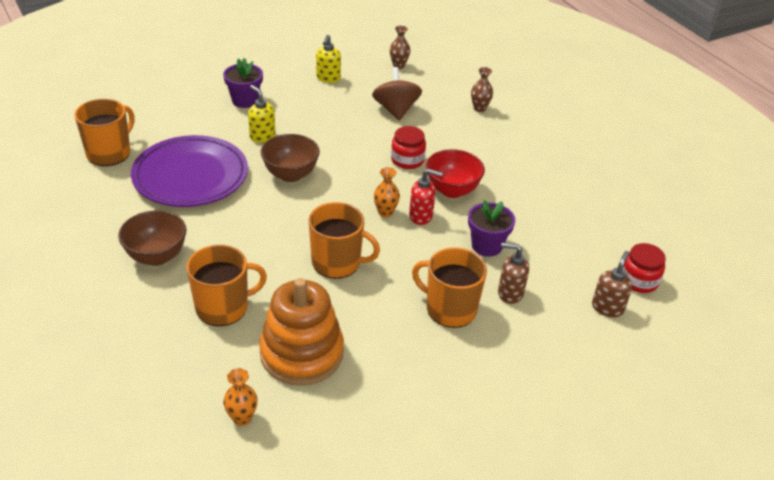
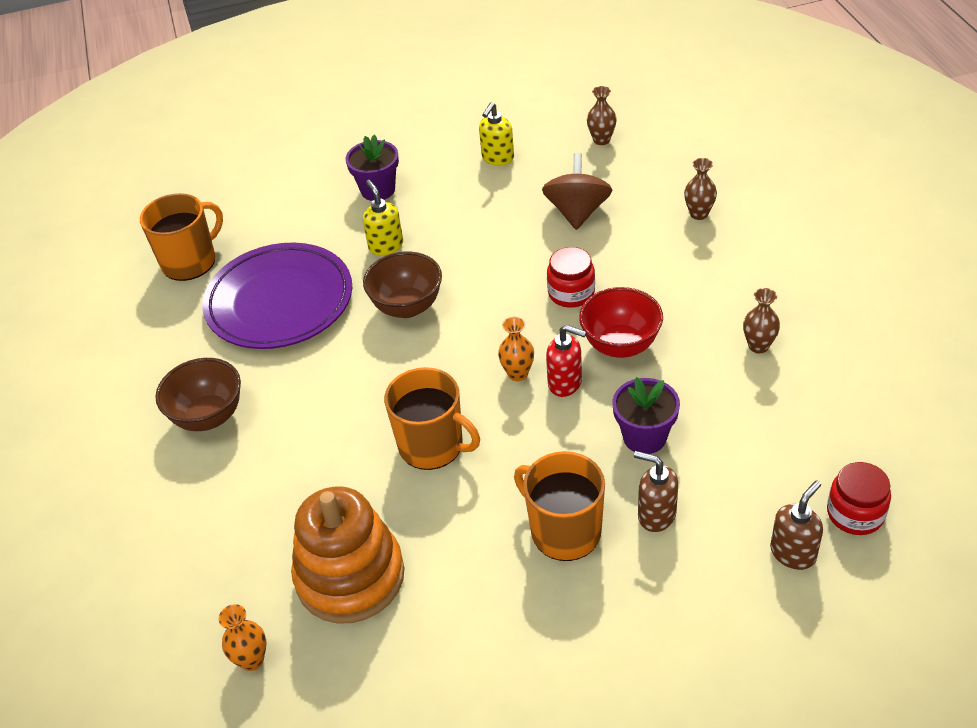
camera: 20 degrees right, 5 degrees up
(223, 307) = (270, 498): orange mug -> none
(544, 185) = (758, 346): none -> brown vase

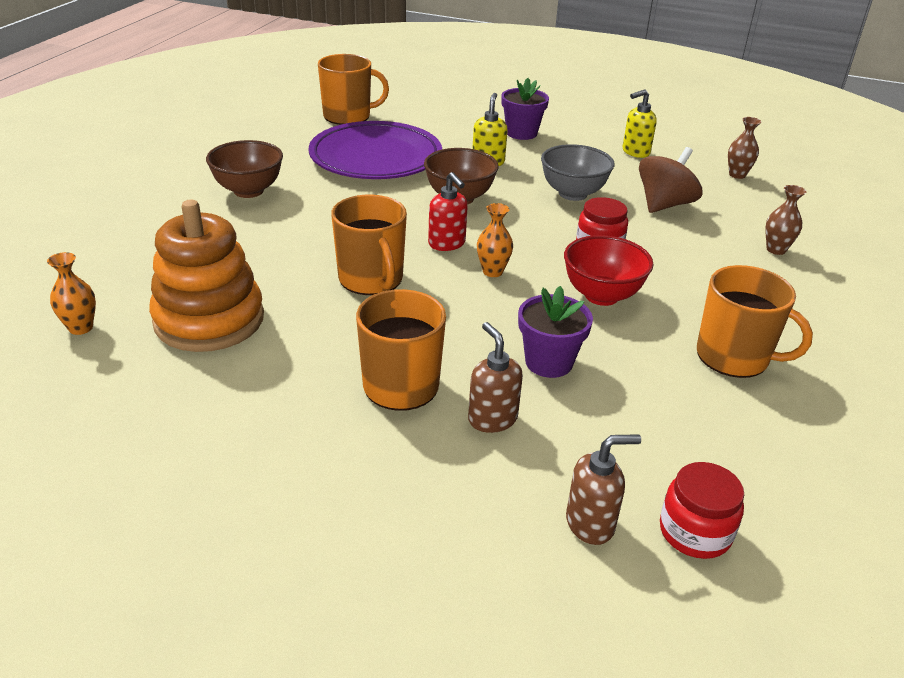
camera: 30 degrees right, 10 degrees down
(495, 243) = (573, 194): none -> grey bowl
(565, 383) = (524, 295): red soap dispenser -> red soap dispenser (447, 244)
(758, 346) = (734, 357): brown vase -> orange mug

